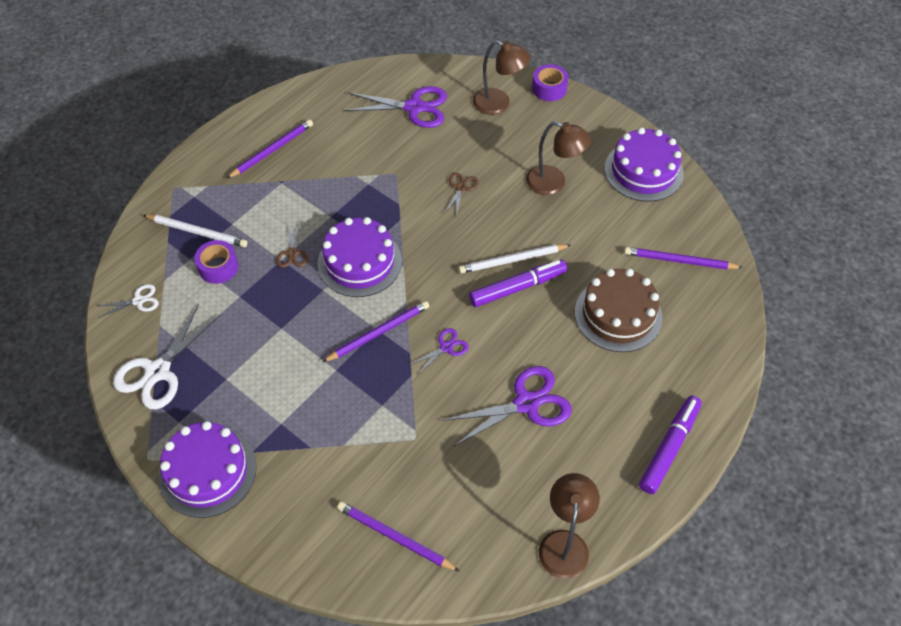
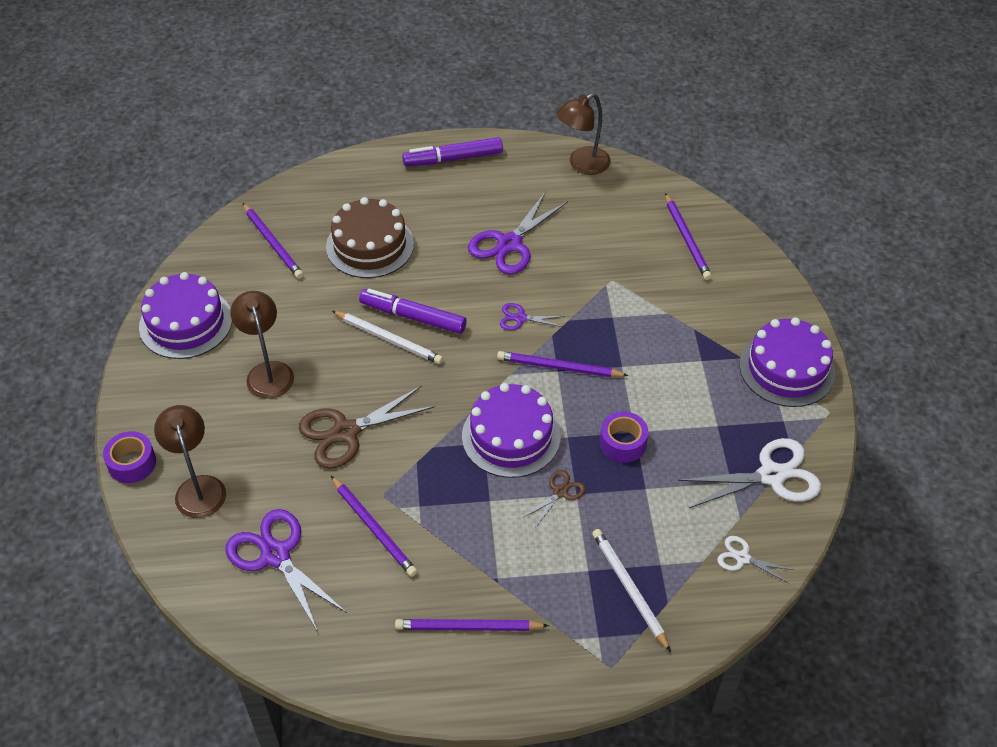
camera: 135 degrees left, 5 degrees down
(218, 267) = (640, 533): purple tape -> purple tape (622, 443)
(379, 155) = (374, 528): none -> purple pencil
(461, 188) = (346, 432): brown scissors -> brown scissors, size x1.95
(526, 403) = (509, 244): purple scissors -> purple scissors turned 75 degrees counterclockwise

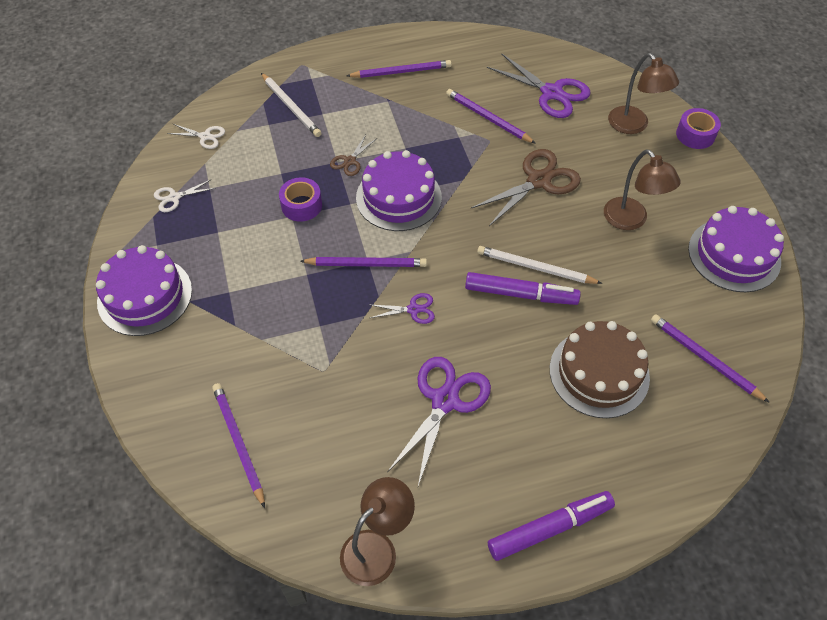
camera: 170 degrees right, 5 degrees up
(771, 475) = (174, 197): white scissors -> white scissors, size x0.51

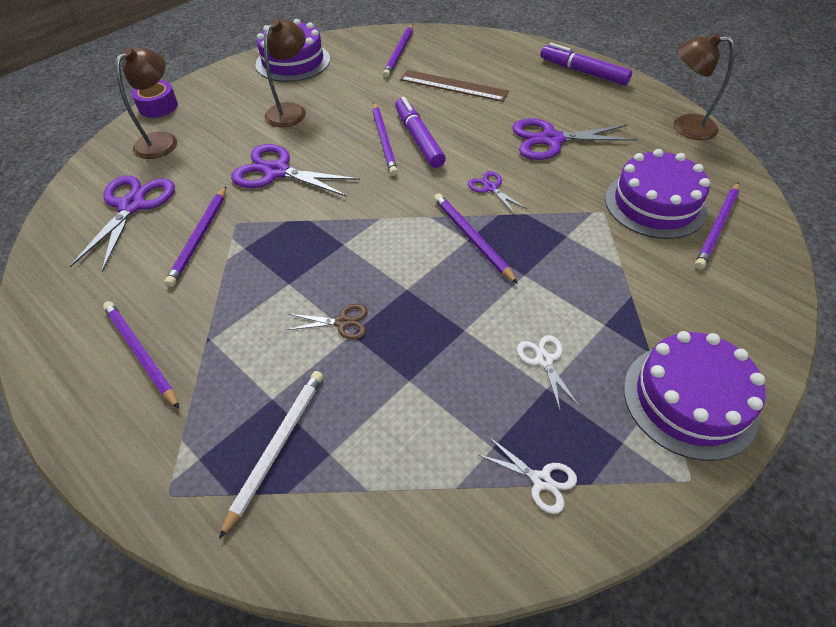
camera: 120 degrees left, 5 degrees down
(205, 136) = (406, 527): white scissors -> white scissors (544, 360)
(301, 205) = (442, 330): purple tape -> none
(398, 197) = (368, 255): purple cake -> purple cake (655, 204)
(535, 268) = (384, 140): white pencil -> purple pencil
(538, 181) = (277, 172): brown scissors -> purple scissors
(599, 373) = (453, 86): brown cake -> brown ruler

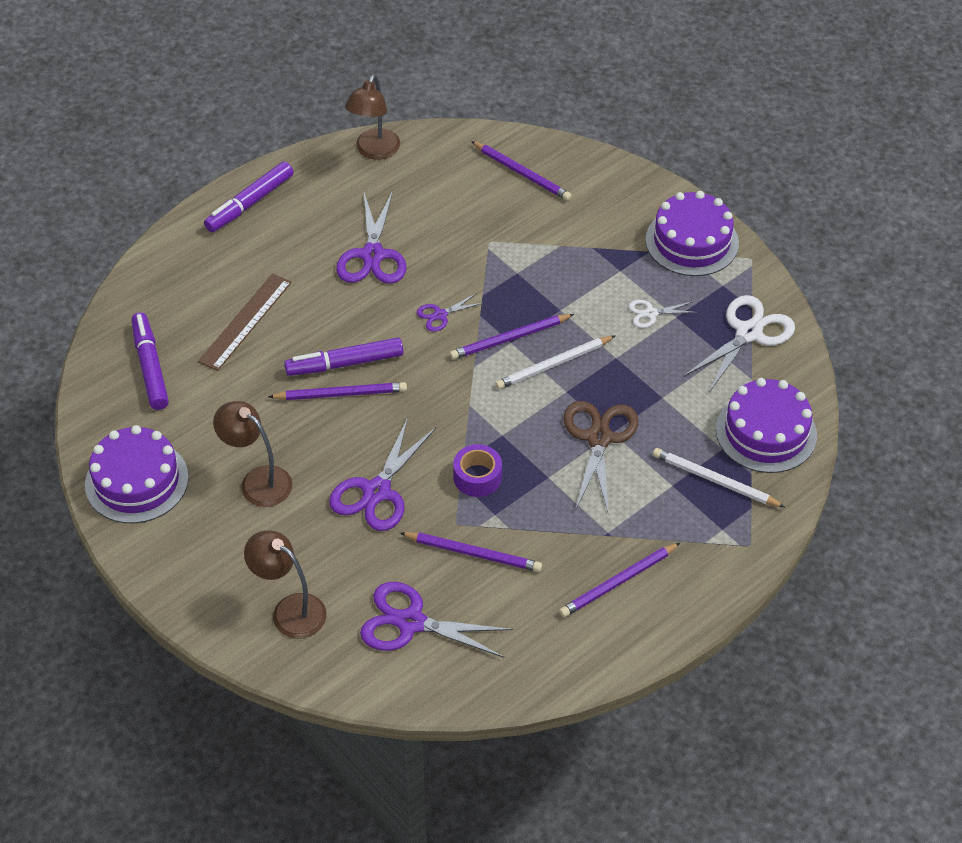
camera: 85 degrees left, 0 degrees up
(158, 106) = (209, 625): purple tape -> purple tape (477, 477)
(342, 322) = (599, 438): brown scissors -> brown scissors, size x1.95
(399, 53) = (150, 367): purple pencil -> purple marker
(443, 276) = (553, 365): none -> white pencil
(541, 480) = (748, 333): white scissors -> white scissors, size x1.95
(655, 204) = (485, 204): purple cake -> purple cake (766, 432)

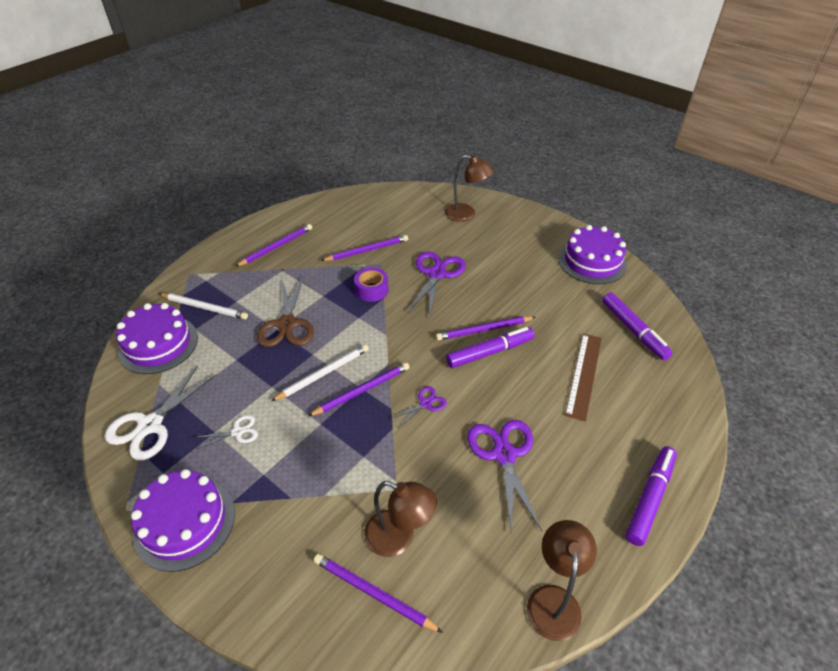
camera: 170 degrees right, 5 degrees down
(257, 481) = (516, 271): brown lamp -> brown lamp (399, 538)
(411, 623) = (396, 217): purple scissors -> none
(473, 553) = (367, 250): purple pencil -> purple pencil turned 150 degrees clockwise

